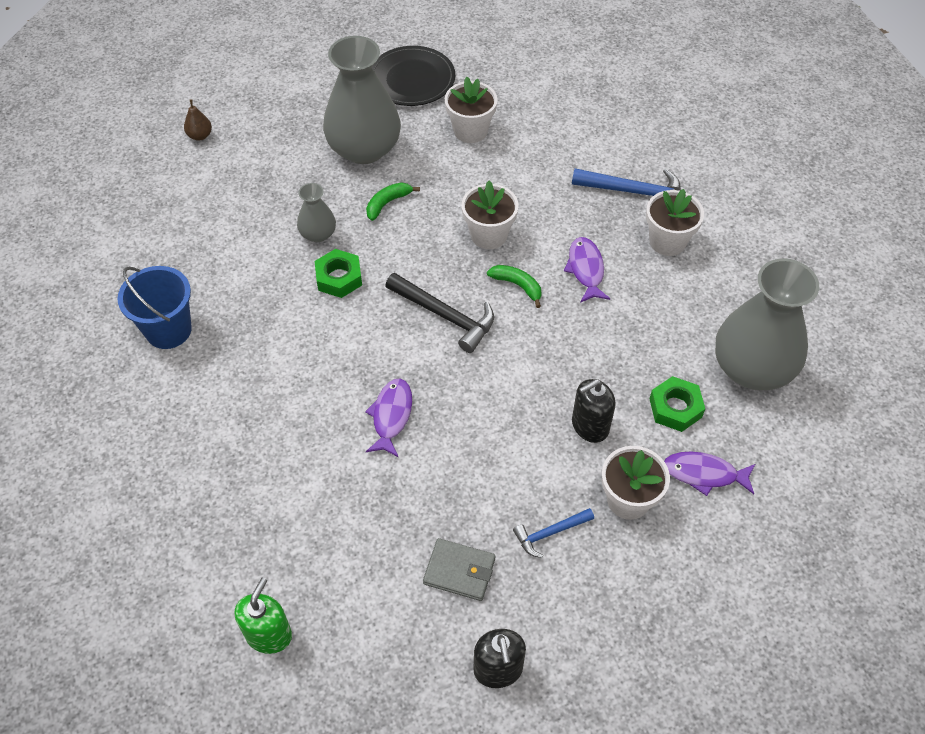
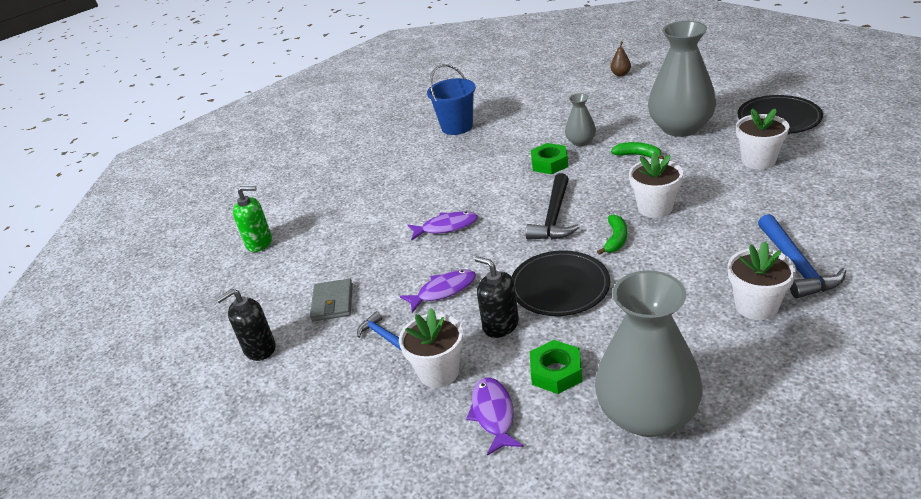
camera: 75 degrees right, 20 degrees down
(561, 358) = (559, 286): none -> black plate
(586, 269) = (669, 268): purple fish -> purple fish (443, 291)

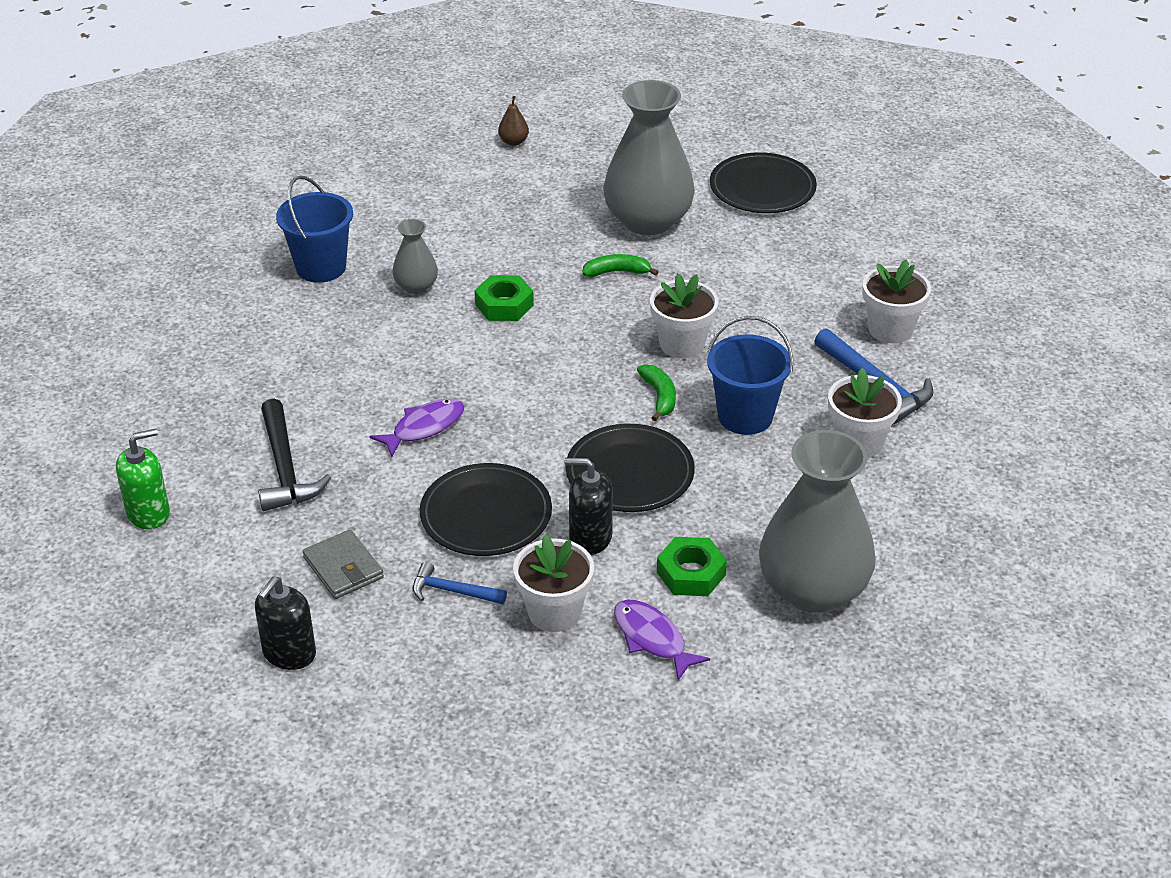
camera: 35 degrees left, 5 degrees up
(443, 291) = (486, 514): purple fish -> black plate
(554, 217) = (563, 382): black hammer -> black hammer (285, 468)
(581, 142) = (526, 263): grey vase -> grey vase (416, 286)
(672, 266) = (745, 416): none -> blue bucket
(758, 160) = (769, 255): white flower pot -> white flower pot (890, 329)

